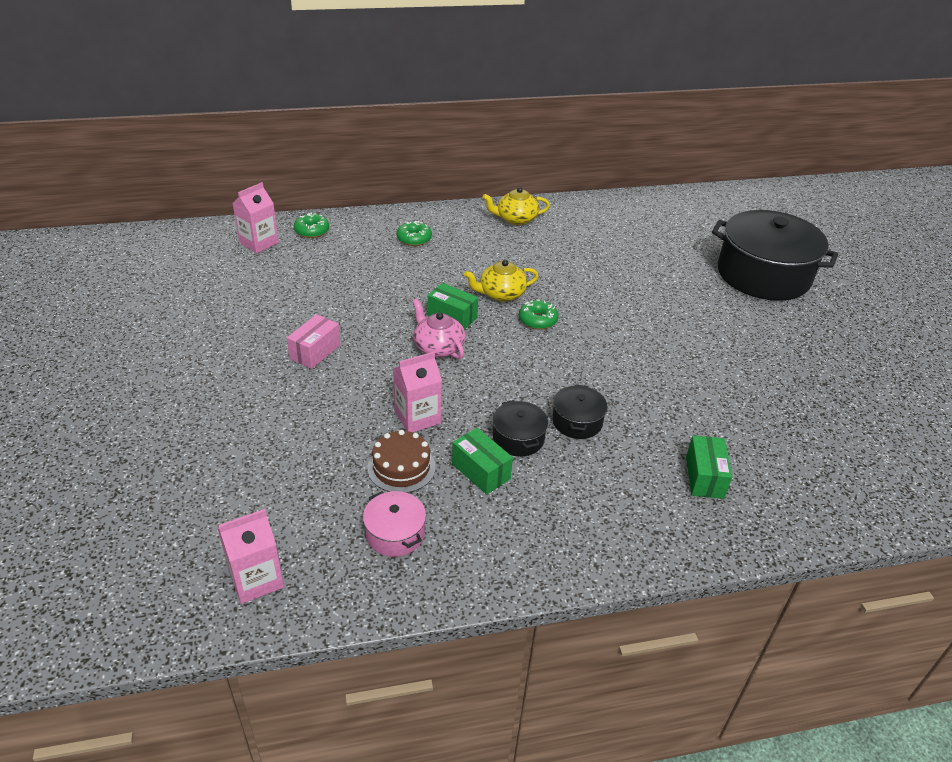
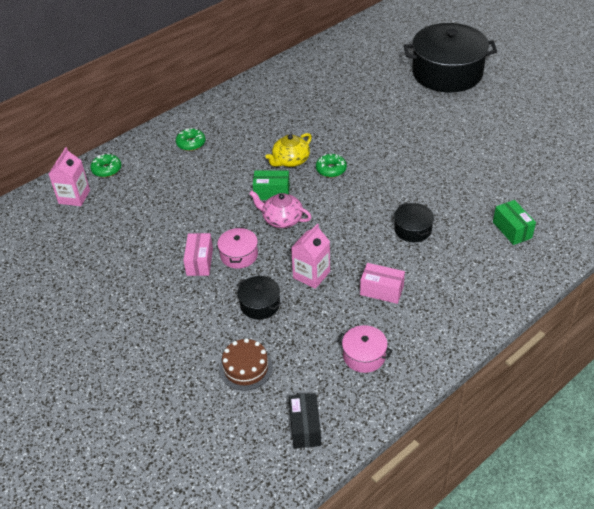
camera: 25 degrees left, 5 degrees up
(256, 579) = (305, 428): pink carton -> black box
(360, 363) = (239, 255): none -> pink pot
(401, 467) = (330, 312): brown cake -> brown cake (246, 368)
(481, 471) = (381, 290): green box -> pink box
(516, 219) = (251, 97): yellow teapot -> none
(518, 438) = (386, 258): black pot -> black pot (260, 304)

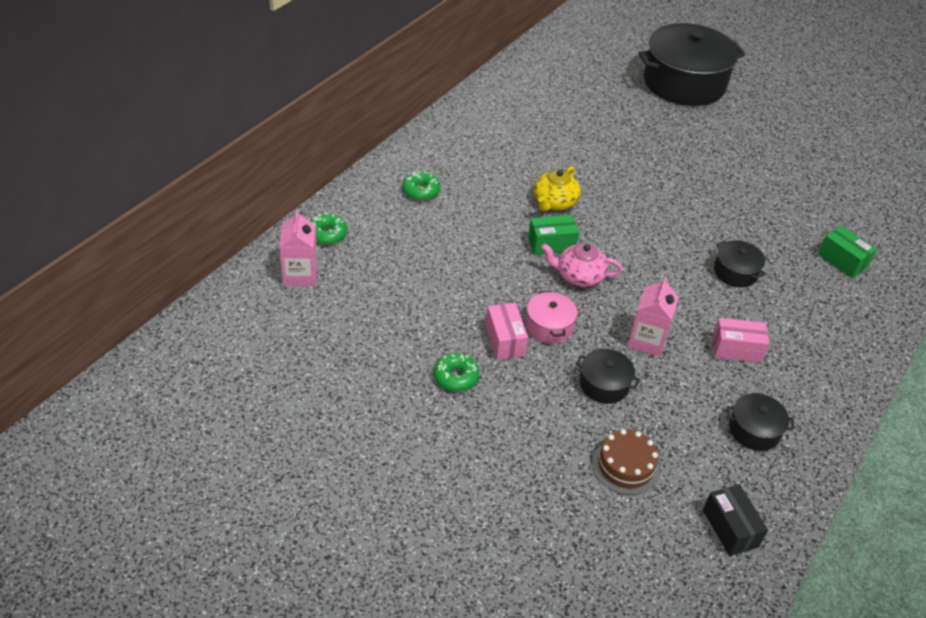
camera: 20 degrees left, 0 degrees up
(331, 169) = (607, 209): green donut -> green donut (456, 377)
(364, 356) = (754, 430): pink pot -> black pot

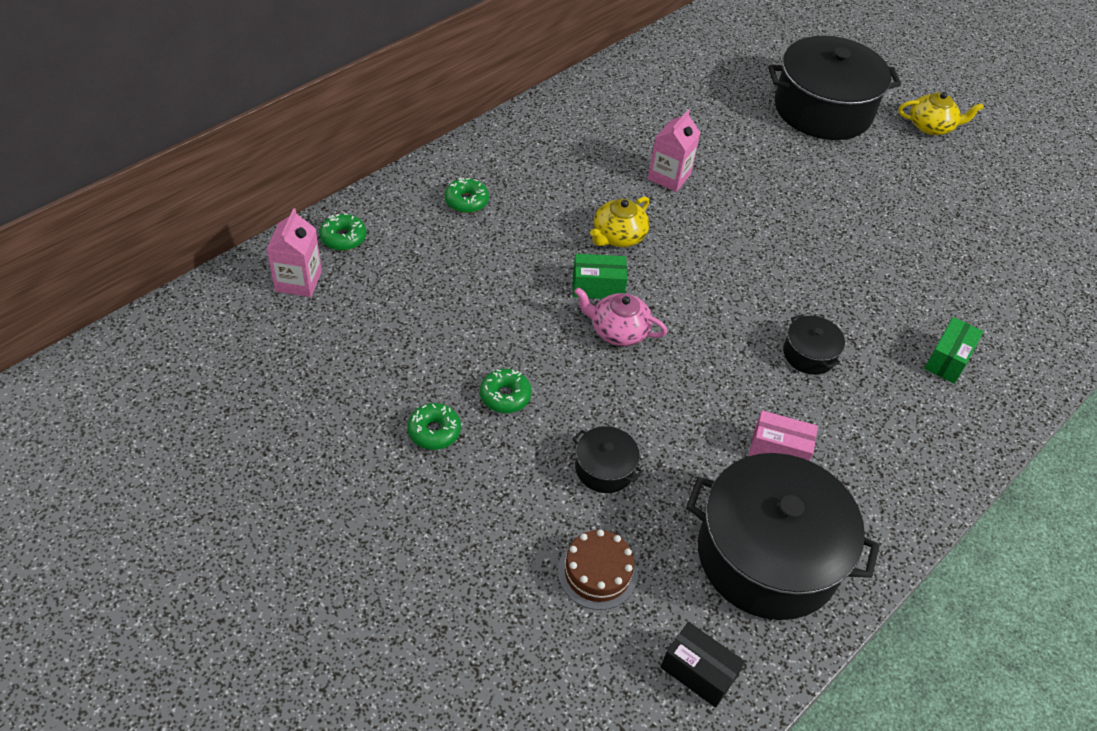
camera: 10 degrees right, 5 degrees up
(505, 340) = (505, 396): pink box -> green donut
(549, 326) = (562, 387): pink pot -> none
(647, 340) = (673, 422): pink carton -> pink carton (669, 177)
(730, 528) = (698, 672): black box -> black box turned 45 degrees counterclockwise
(754, 430) = (768, 555): black pot -> black pot, size x2.31
(772, 86) = (931, 126): none -> yellow teapot
(842, 261) = (947, 360): green box -> green box turned 60 degrees clockwise

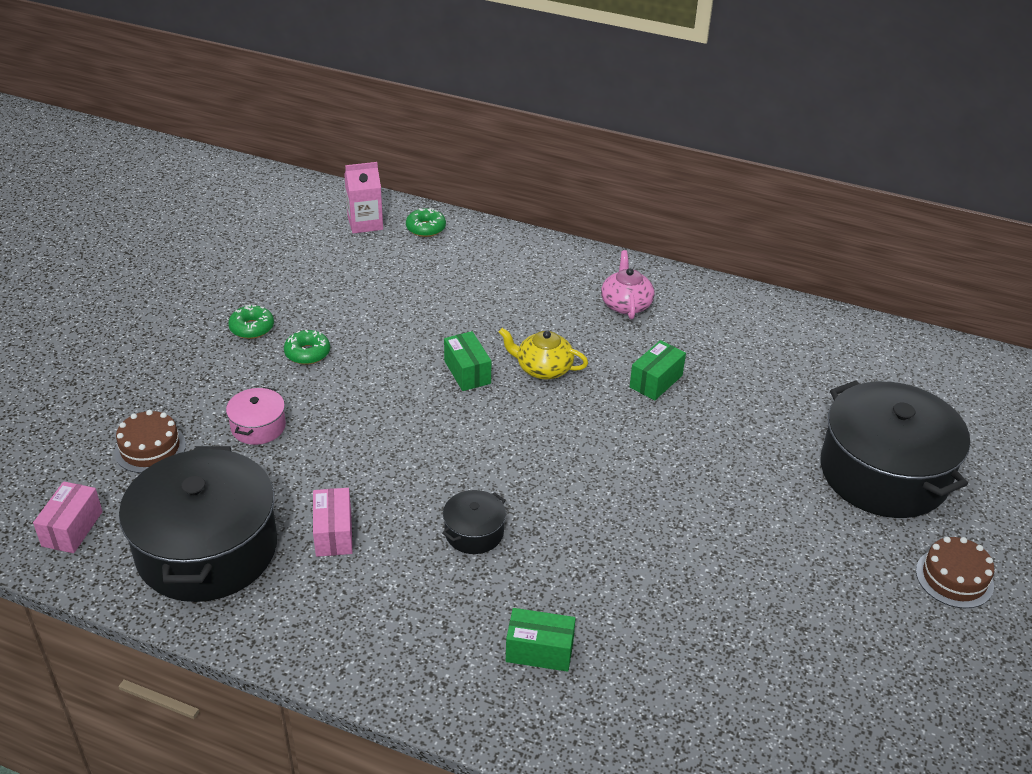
camera: 70 degrees right, 10 degrees down
(466, 201) = (517, 273): green donut -> none
(604, 468) = (258, 426): black pot -> pink pot
(618, 331) = (421, 397): pink teapot -> pink teapot (626, 304)
(669, 177) = (656, 381): pink carton -> green box
(698, 672) = (72, 529): black box -> pink box
(931, 126) = (954, 578): yellow teapot -> brown cake

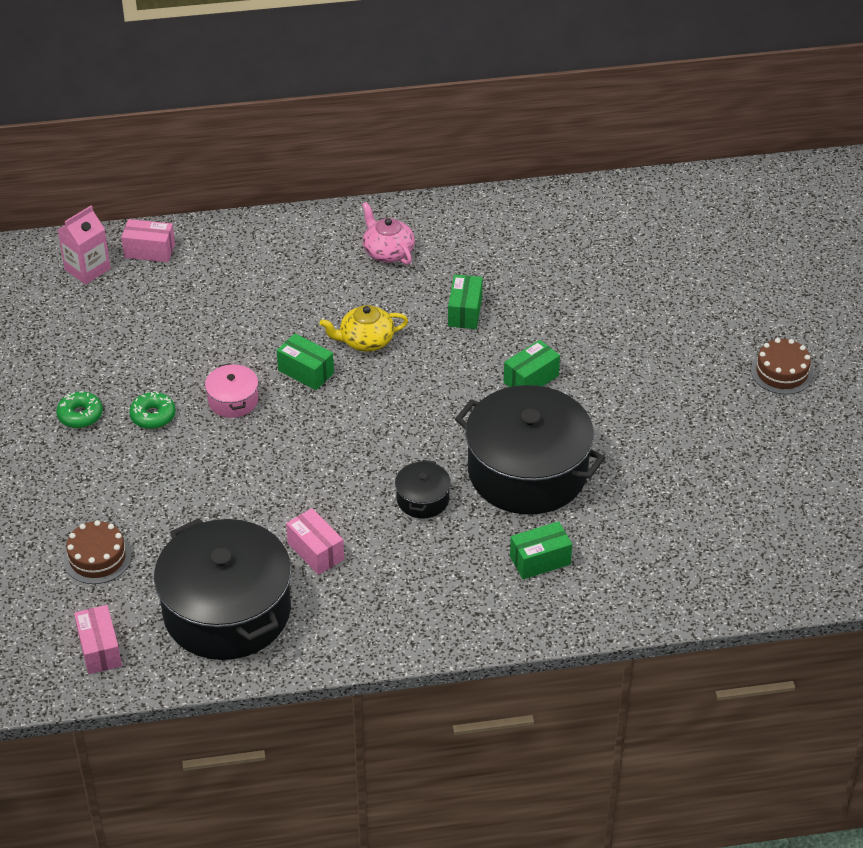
camera: 30 degrees left, 5 degrees up
(258, 426) = (172, 497): pink pot -> pink pot (233, 400)
(426, 228) = (149, 251): green donut -> pink box
(672, 467) = (531, 379): none -> green box
(883, 473) = (686, 313): black pot -> black pot (527, 471)

